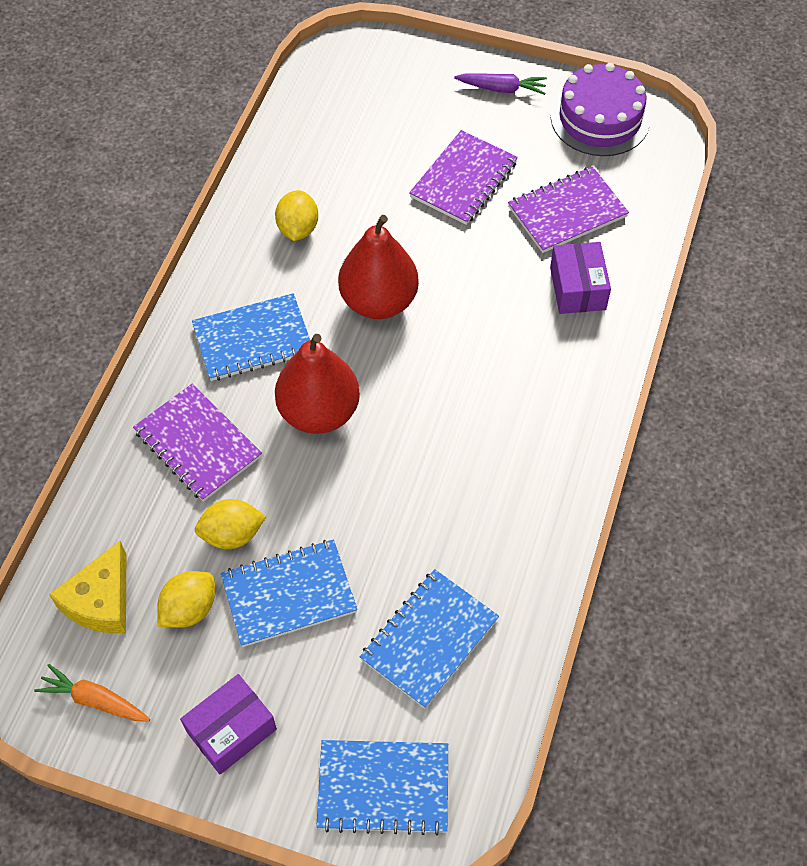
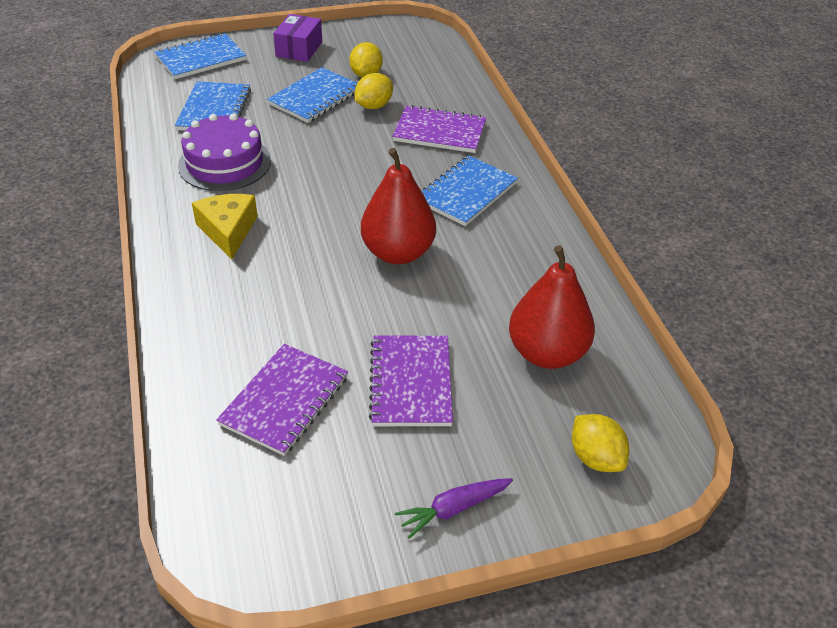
camera: 145 degrees right, 15 degrees down
(94, 700) = (380, 35): orange carrot -> none
(101, 601) = (417, 61): yellow cheese -> yellow cheese (228, 231)
(298, 229) = (514, 273): yellow lemon -> yellow lemon (595, 458)
(319, 412) = (378, 175): red pear -> red pear (547, 353)
(577, 288) = (232, 336): purple box -> none
(600, 118) = (313, 531): purple cake -> purple cake (224, 163)

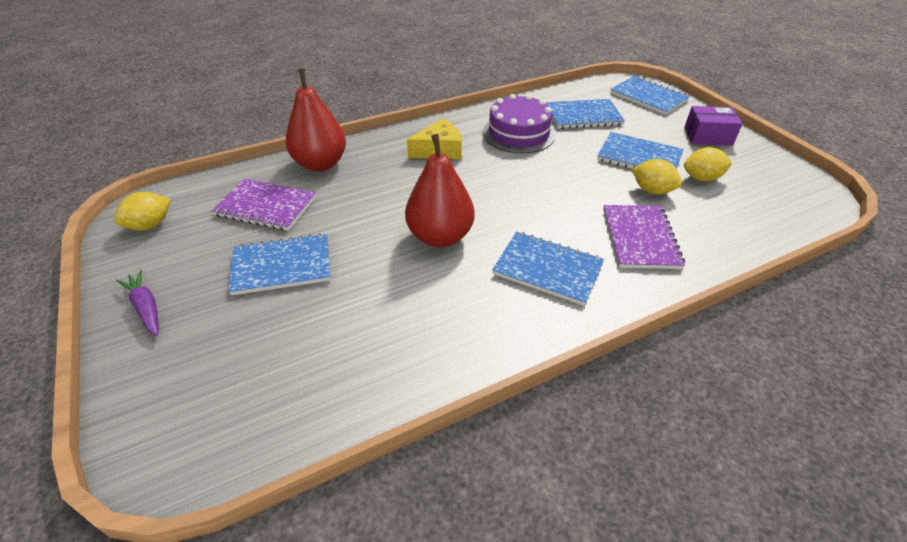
camera: 80 degrees right, 0 degrees up
(410, 382) = (282, 266): purple notebook -> blue notebook
(547, 353) = (320, 354): red pear -> red pear (320, 164)
(595, 458) = (179, 403): yellow lemon -> yellow lemon (150, 225)

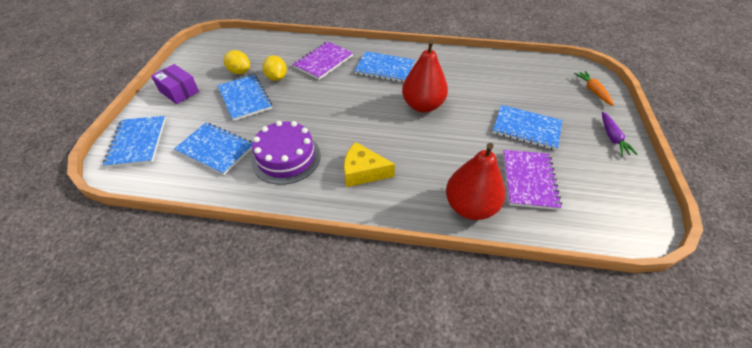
camera: 145 degrees left, 5 degrees up
(150, 225) = (626, 204): yellow lemon -> none
(164, 400) = (593, 91): none -> orange carrot
(266, 206) = (529, 180): purple notebook -> purple notebook turned 45 degrees clockwise
(547, 269) = (385, 68): blue notebook -> blue notebook turned 45 degrees counterclockwise

